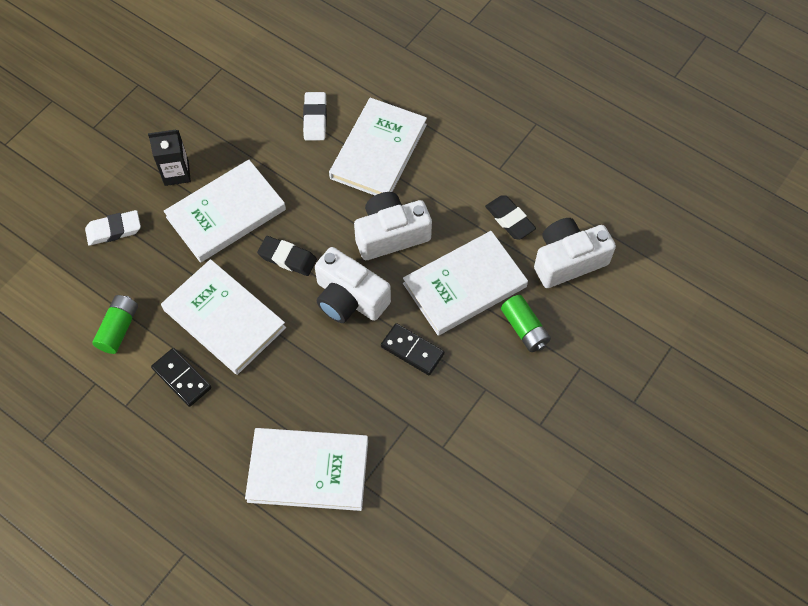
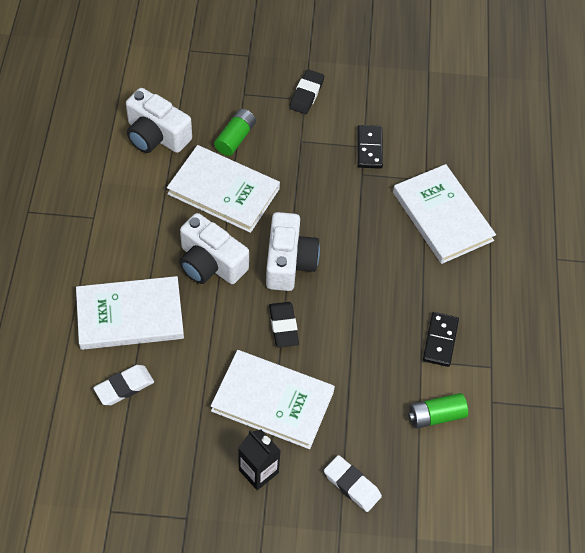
camera: 125 degrees left, 5 degrees down
(224, 319) = (370, 341): white book -> none
(412, 350) = (303, 199): black domino -> black domino (369, 148)
(510, 219) = (141, 188): black eraser -> black eraser (306, 94)

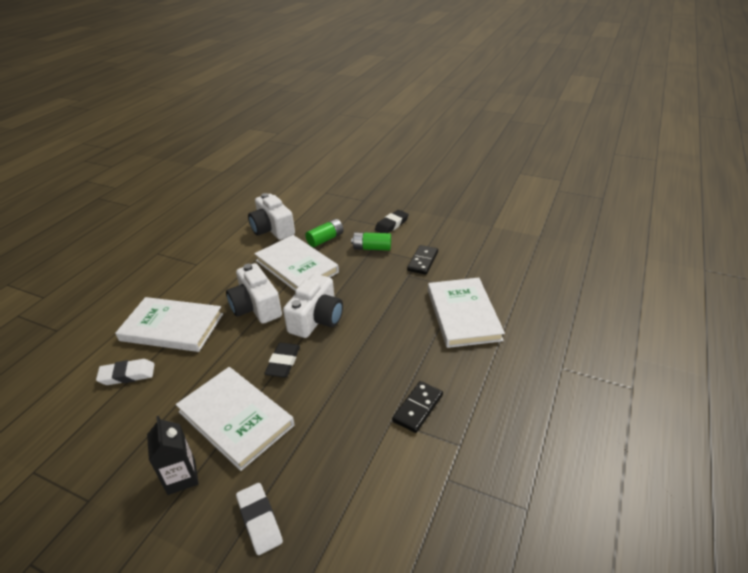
camera: 25 degrees right, 20 degrees down
(436, 415) = (381, 476): green battery -> green battery (372, 248)

